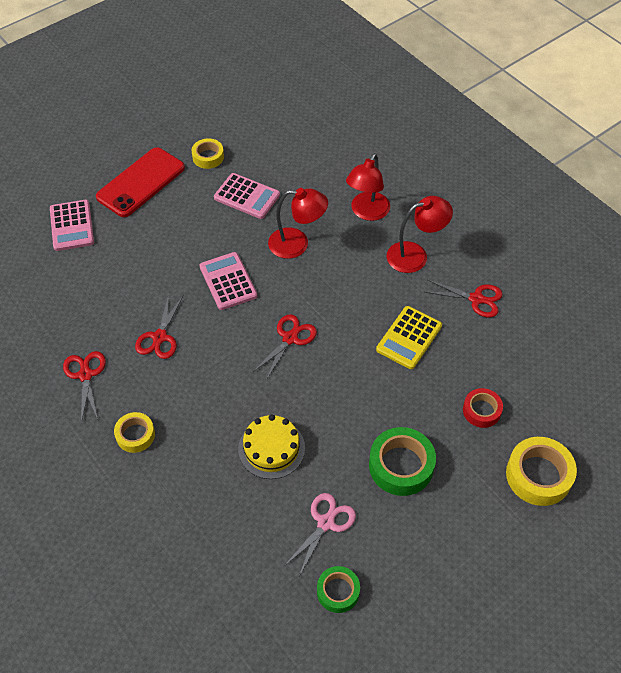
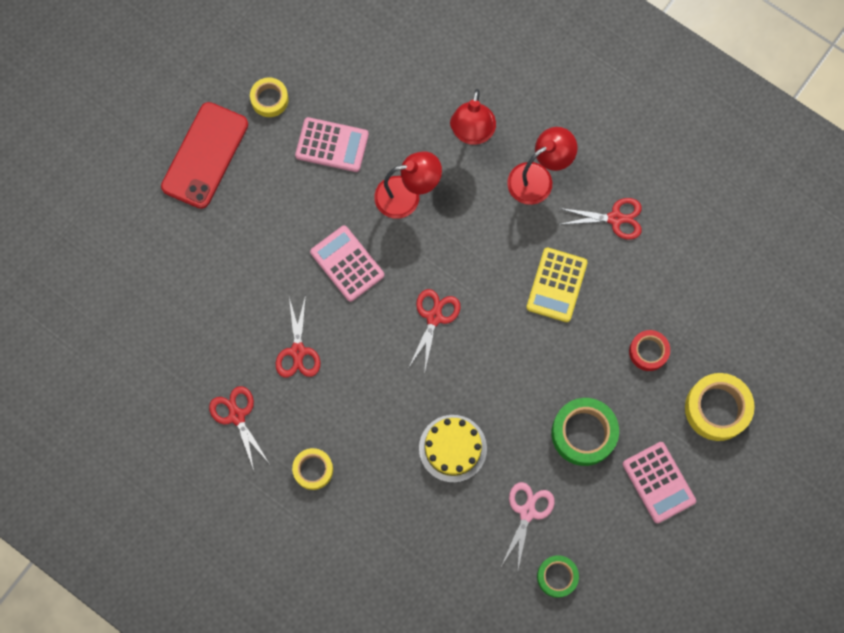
camera: 15 degrees left, 20 degrees up
(72, 226) = (149, 235): pink calculator -> pink calculator (658, 482)

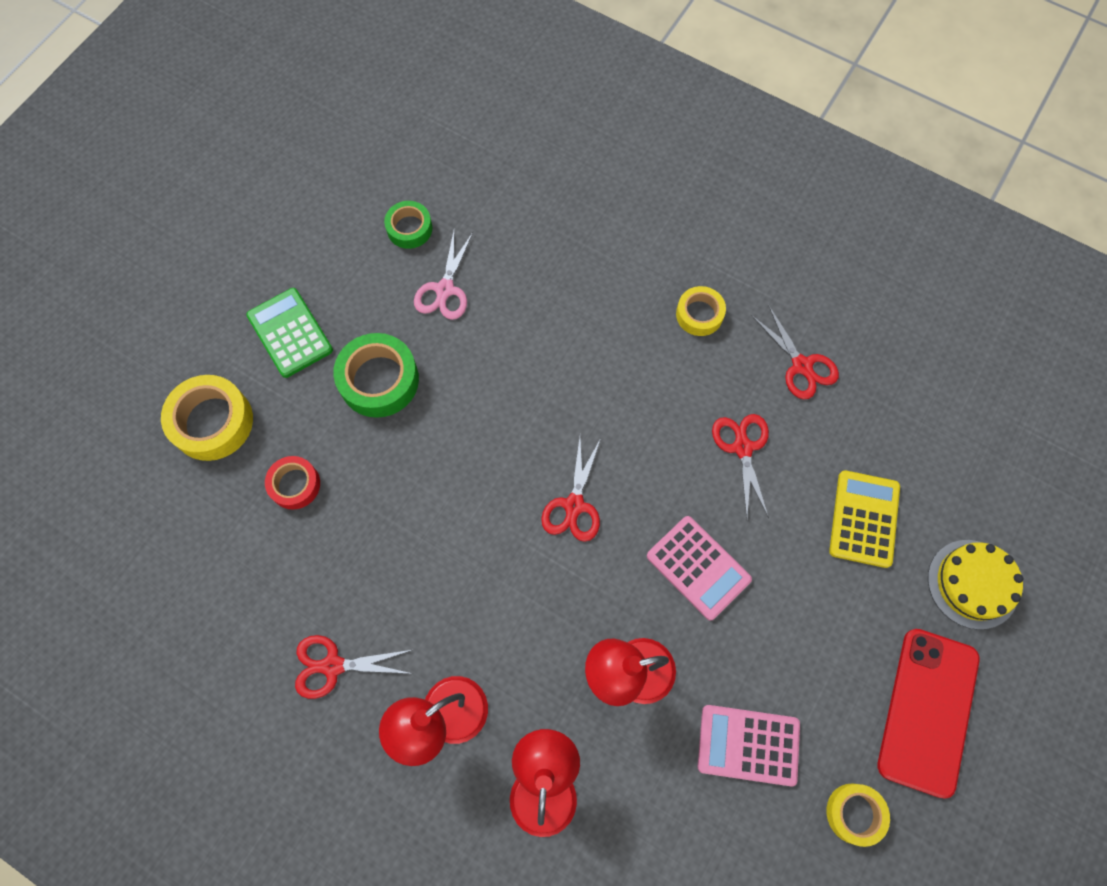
camera: 175 degrees right, 5 degrees down
(452, 448) = (537, 351): yellow cake -> yellow cake (972, 584)
(556, 285) = (414, 562): yellow calculator -> yellow calculator (864, 519)
(658, 482) = (290, 333): pink calculator -> green calculator

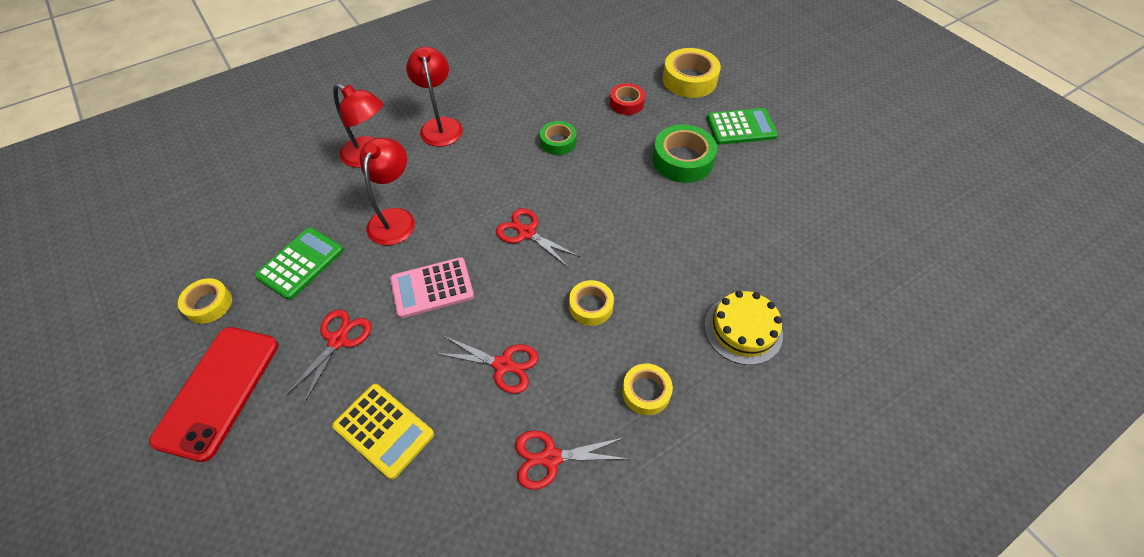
camera: 115 degrees right, 15 degrees down
(332, 665) = (505, 91): red scissors -> red scissors (338, 340)
(409, 228) = (813, 215): green tape -> green tape (558, 142)
(444, 290) = (745, 218): pink scissors -> none
(635, 397) = (591, 306): none -> yellow tape
(748, 745) = (300, 263): pink calculator -> green calculator
(928, 711) = (218, 391): red phone -> red phone turned 60 degrees clockwise
(972, 584) = (267, 493): yellow cake -> yellow cake (743, 329)

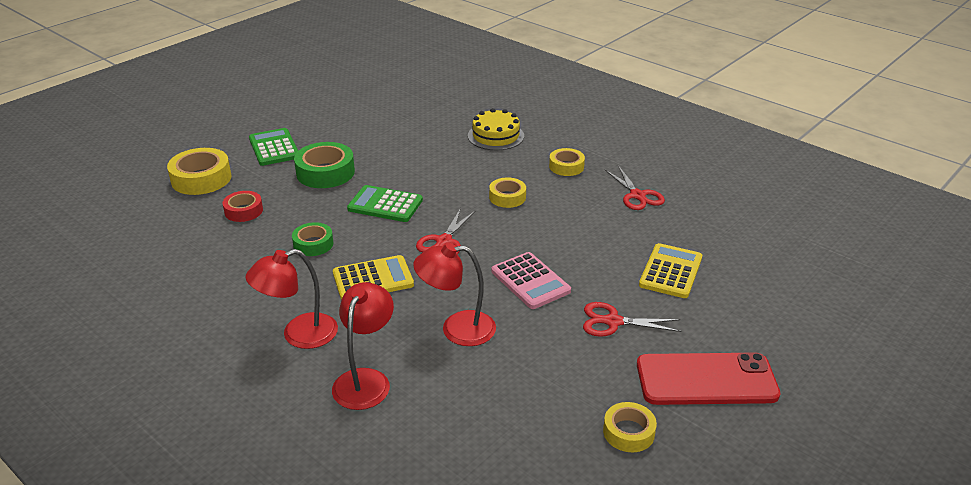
camera: 105 degrees left, 20 degrees down
(300, 263) = (544, 380): green calculator -> green calculator (385, 205)
(489, 174) = (373, 279): none -> yellow calculator
(503, 365) = (582, 228): red scissors -> none

